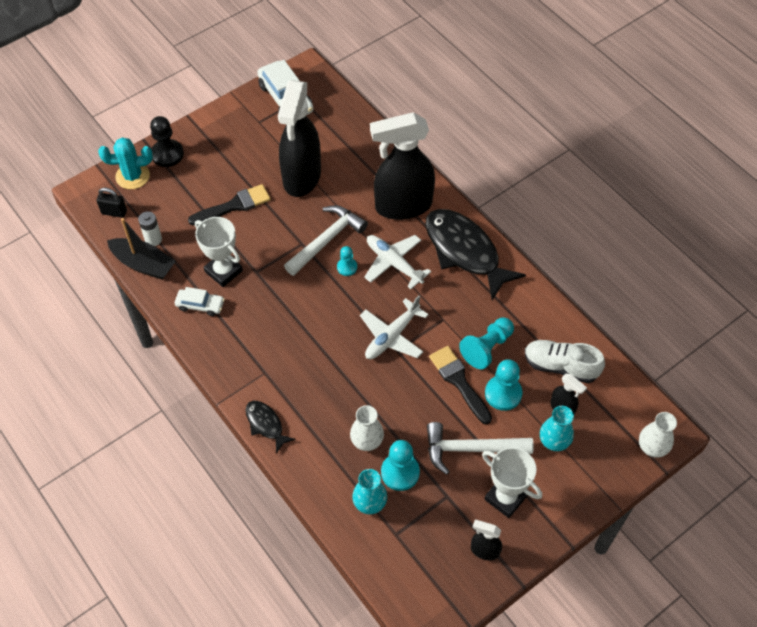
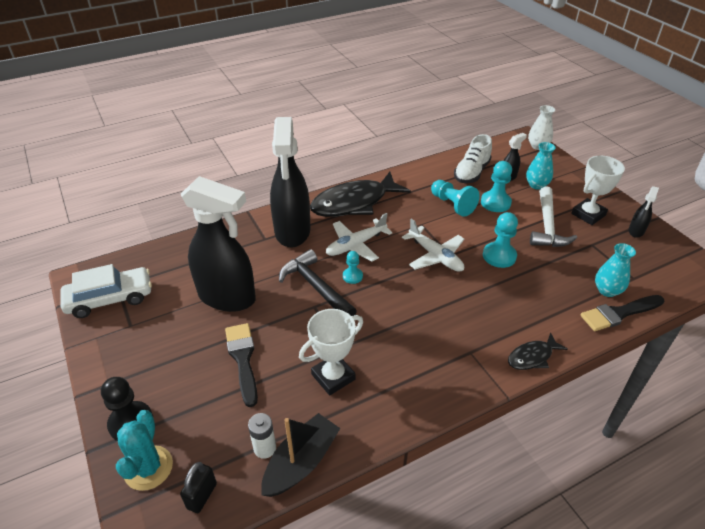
camera: 80 degrees left, 15 degrees down
(200, 305) = (376, 403): white car -> none
(327, 240) = (316, 287): white hammer -> black hammer
(367, 441) = (545, 285): white vase -> none
(400, 472) = (574, 268): turquoise pawn -> turquoise pawn (499, 256)
(459, 382) = (484, 223): black brush -> black brush (619, 313)

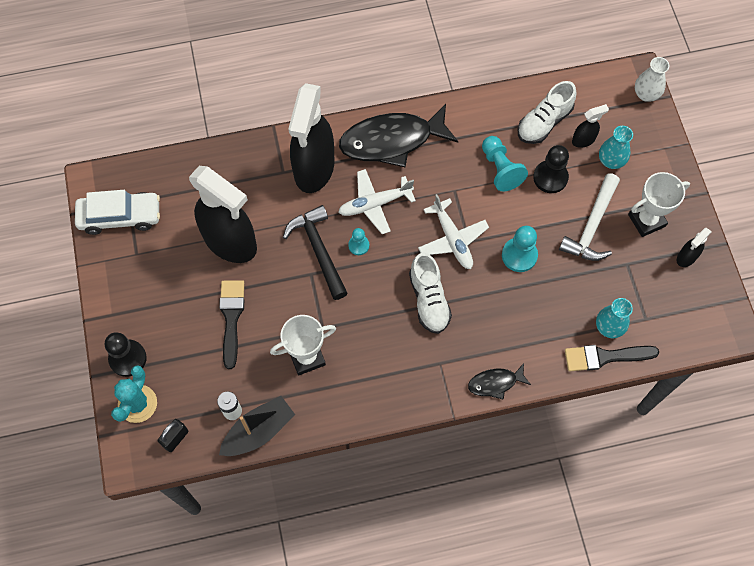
camera: 15 degrees right, 25 degrees up
(435, 304) = (429, 300): none -> white shoe
(495, 203) = (550, 177): turquoise pawn -> black pawn

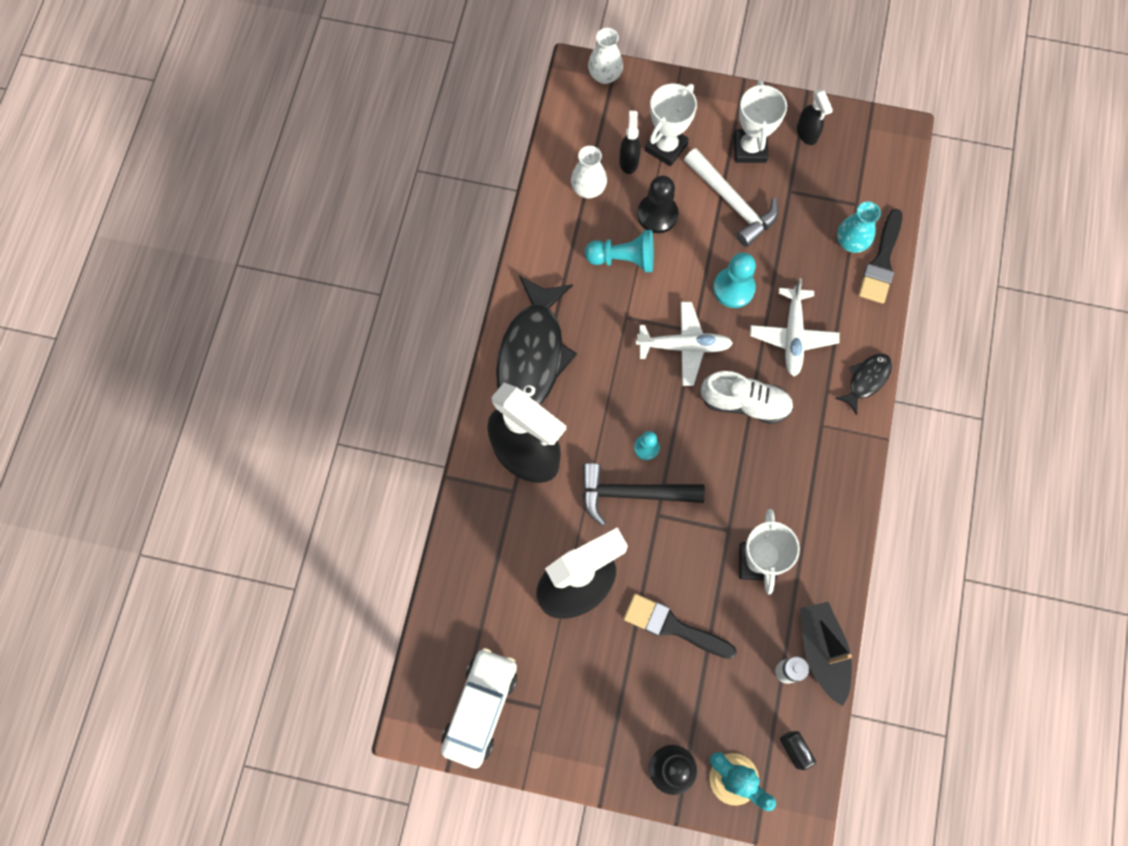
camera: 65 degrees left, 5 degrees up
(374, 204) = (603, 408): white plane -> white plane (792, 336)
(495, 383) = (866, 380): black fish -> black fish turned 150 degrees counterclockwise
(544, 122) = (588, 189): white shoe -> white vase
(611, 161) = (666, 147): turquoise vase -> white trophy

